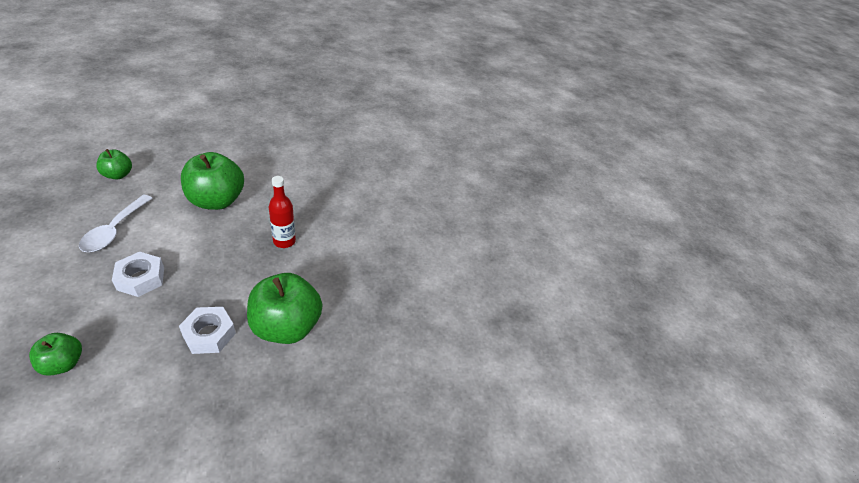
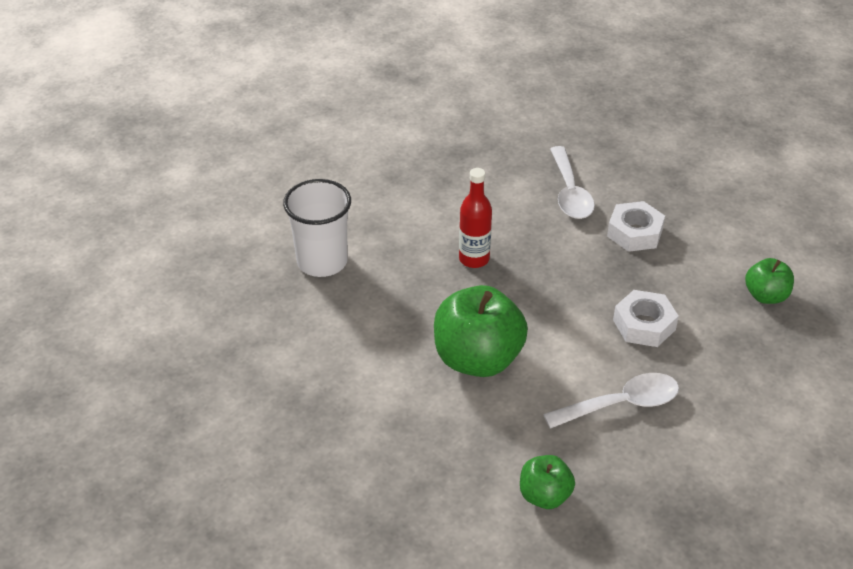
camera: 115 degrees left, 0 degrees up
(286, 327) = (570, 193): green apple -> white spoon
(350, 188) = (322, 261): none -> white cup

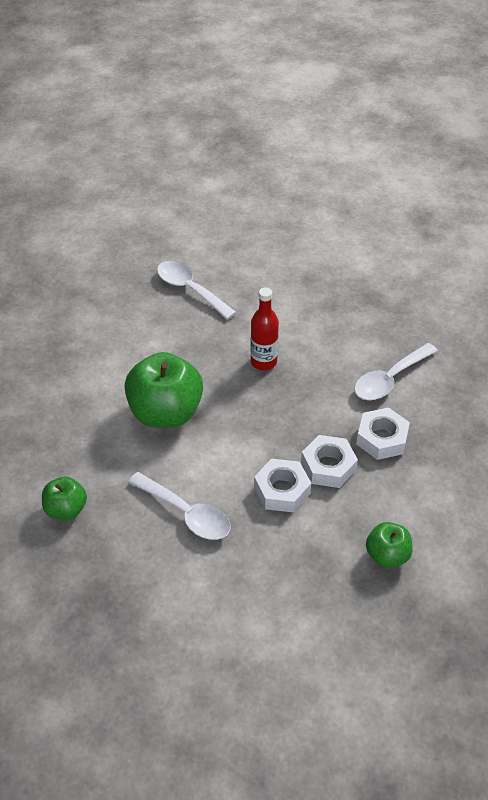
camera: 55 degrees right, 5 degrees up
(322, 261) = (190, 289): white cup -> white spoon
(639, 281) = (328, 466): none -> white nut

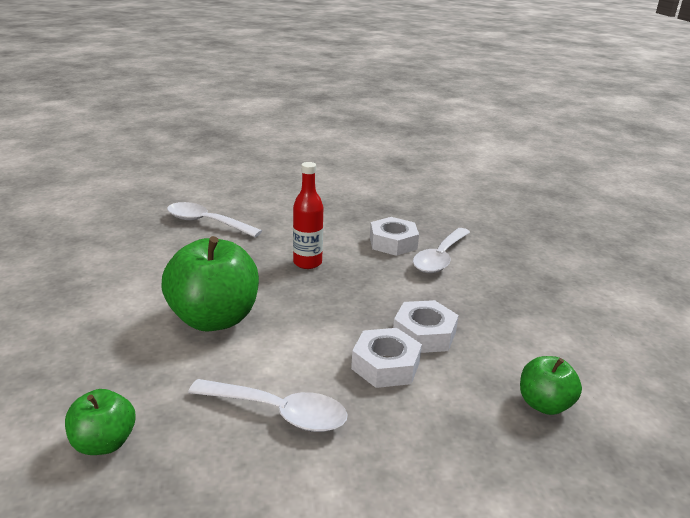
camera: 20 degrees left, 20 degrees down
(382, 438) = (464, 302): white nut -> white nut (393, 243)

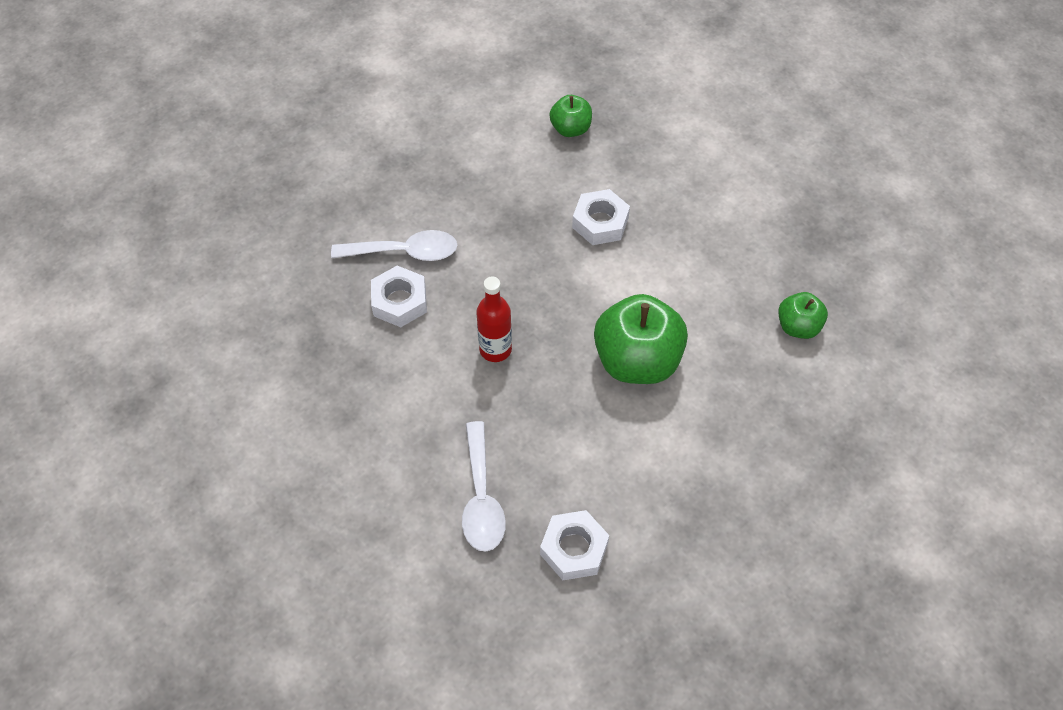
camera: 120 degrees left, 30 degrees up
(279, 412) = (695, 255): white spoon -> none
(424, 334) = (543, 216): white nut -> white nut (574, 549)

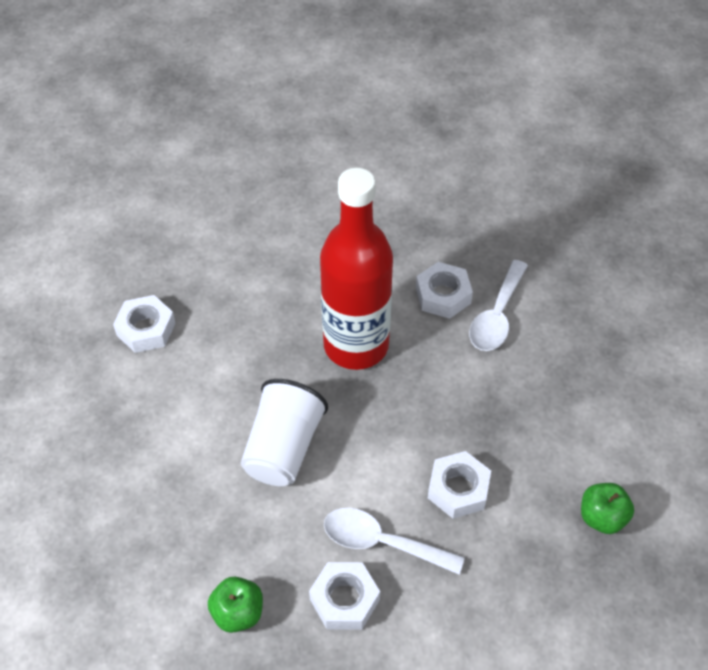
camera: 115 degrees right, 5 degrees down
(481, 498) = (226, 287): white spoon -> white spoon (382, 542)
(495, 349) = (356, 345): red bottle -> red bottle, size x2.09
(637, 360) = (283, 448): green apple -> white cup
(740, 261) = (344, 600): none -> white nut

